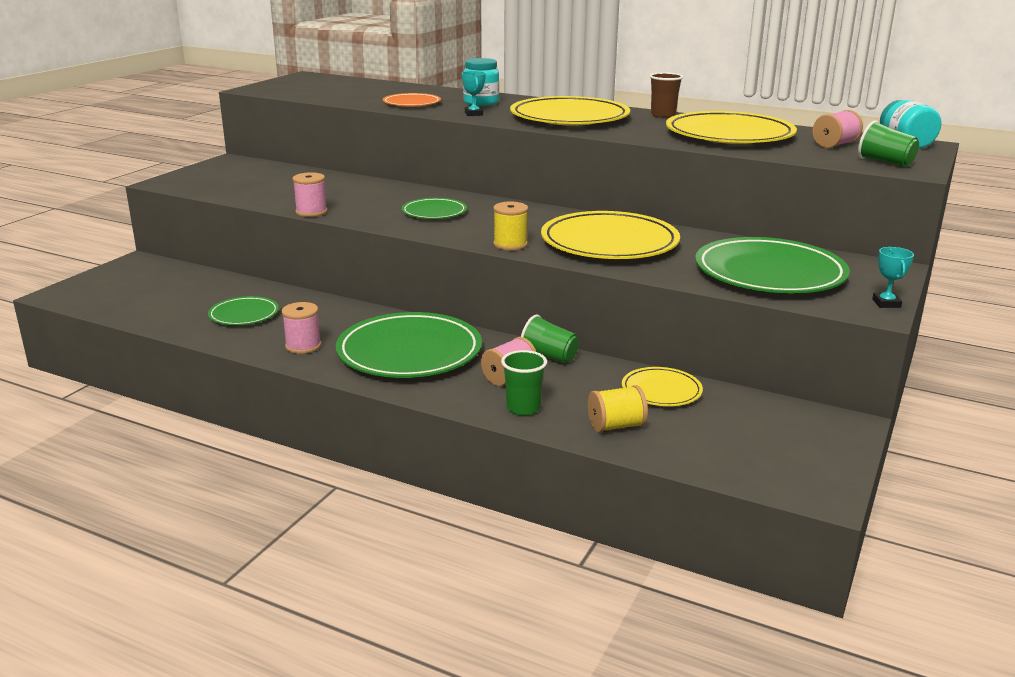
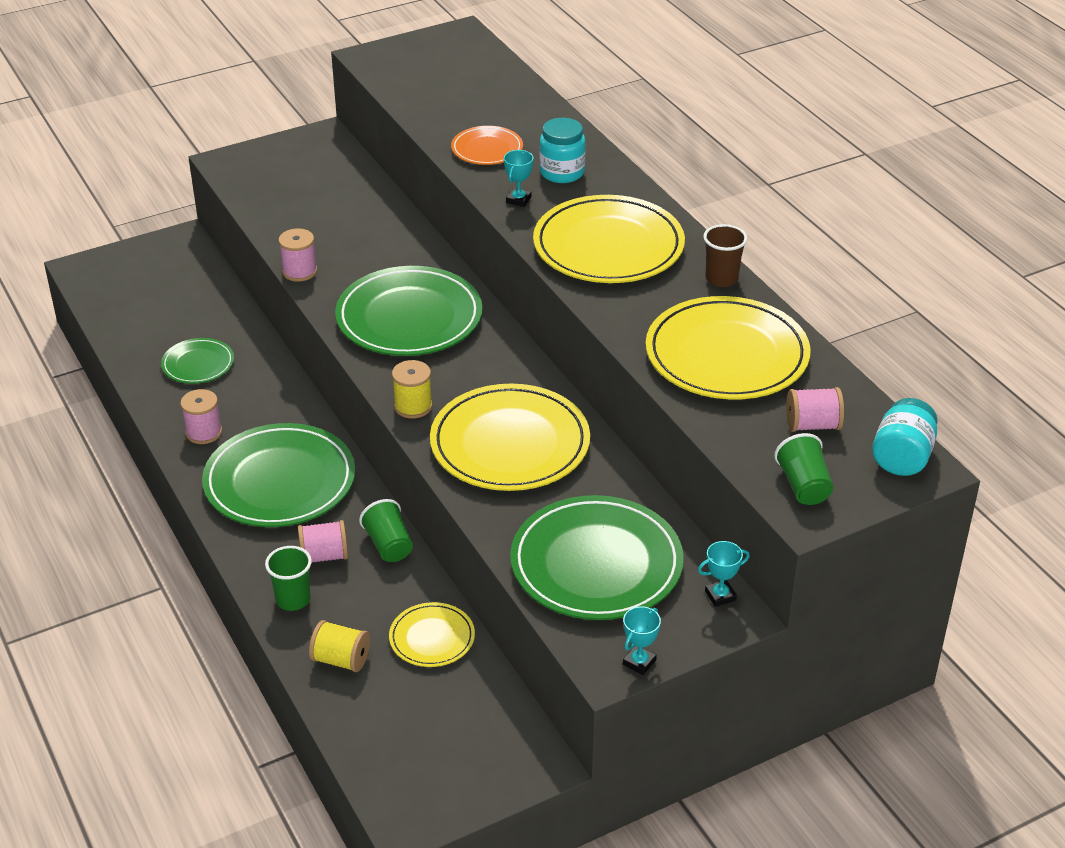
camera: 35 degrees right, 15 degrees up
(434, 212) = (409, 317): green plate -> green plate, size x1.95
(866, 263) = (720, 595): none -> turquoise trophy

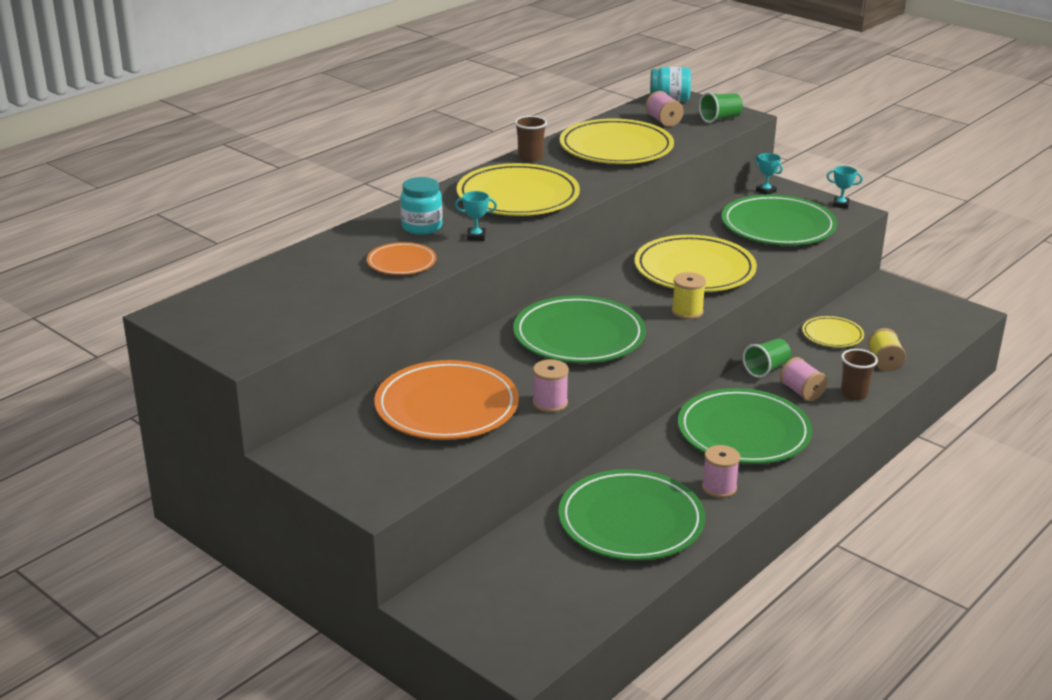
camera: 110 degrees left, 10 degrees down
(198, 364) = (631, 521): green plate -> green plate, size x1.95
(293, 600) = (854, 394): green cup -> brown cup
(335, 216) = (447, 406): none -> orange plate

